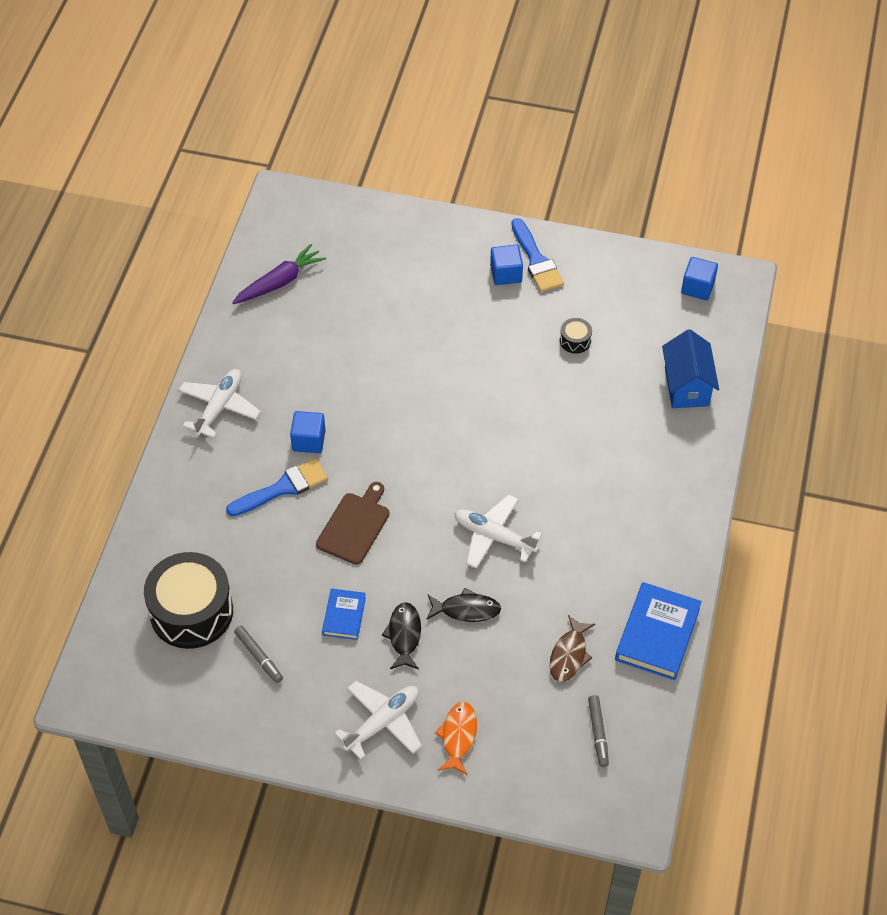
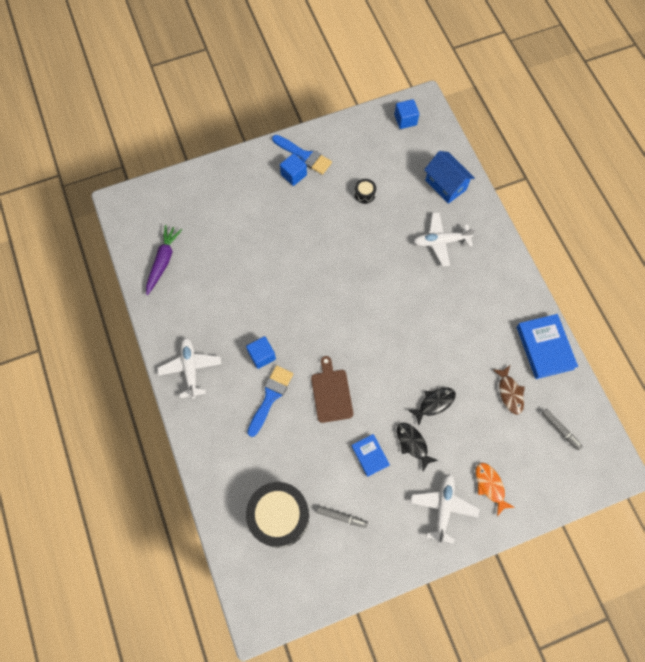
camera: 35 degrees left, 15 degrees up
(494, 537) = (414, 347): white plane -> white plane (441, 241)

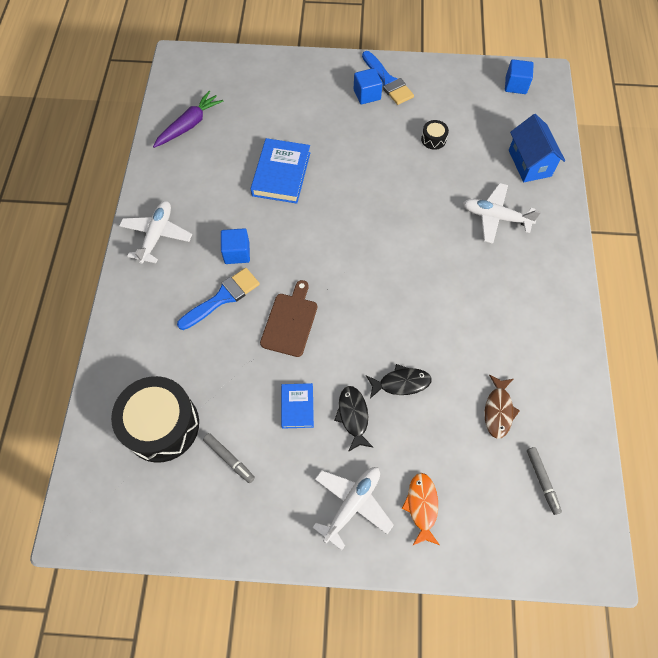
camera: 25 degrees right, 5 degrees down
(544, 348) = (566, 378): blue book -> blue book (281, 174)

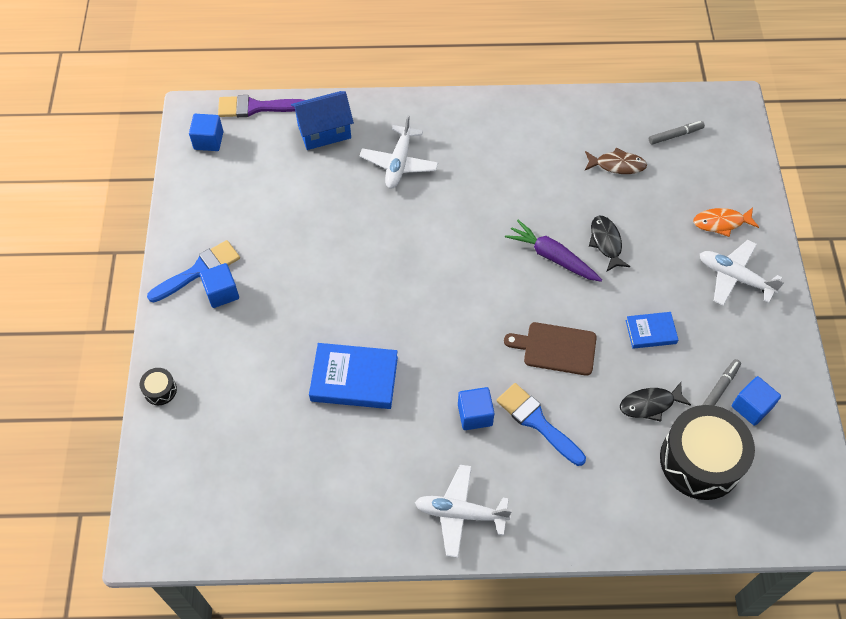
camera: 95 degrees left, 5 degrees down
(189, 125) = (276, 505): purple carrot -> purple carrot (552, 257)
(205, 485) = (751, 407): none -> blue cube
(353, 416) = (649, 282): black fish -> black fish (650, 404)
(433, 139) = (293, 220): black drum -> black drum (160, 390)
(554, 116) = (256, 107): none -> purple brush

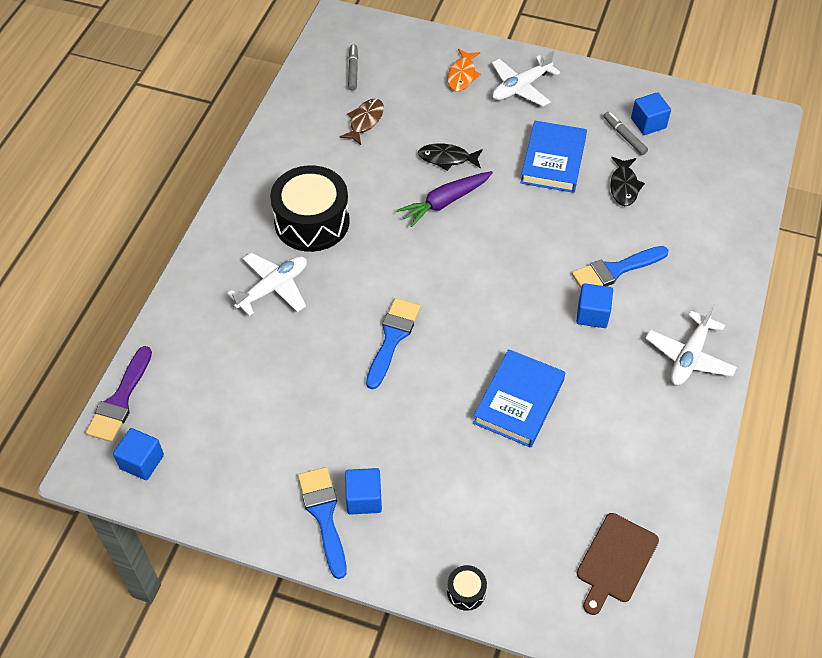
camera: 70 degrees left, 5 degrees down
(324, 132) = (194, 343): blue house -> none
(383, 263) = (392, 338): none -> blue brush
(399, 163) = (273, 288): white plane -> white plane turned 75 degrees counterclockwise
(556, 348) = (545, 232): brown cutting board -> brown cutting board (615, 561)
(650, 332) = (553, 161): blue book -> blue book, size x1.75
(700, 460) = (687, 173): black drum -> black drum (312, 222)

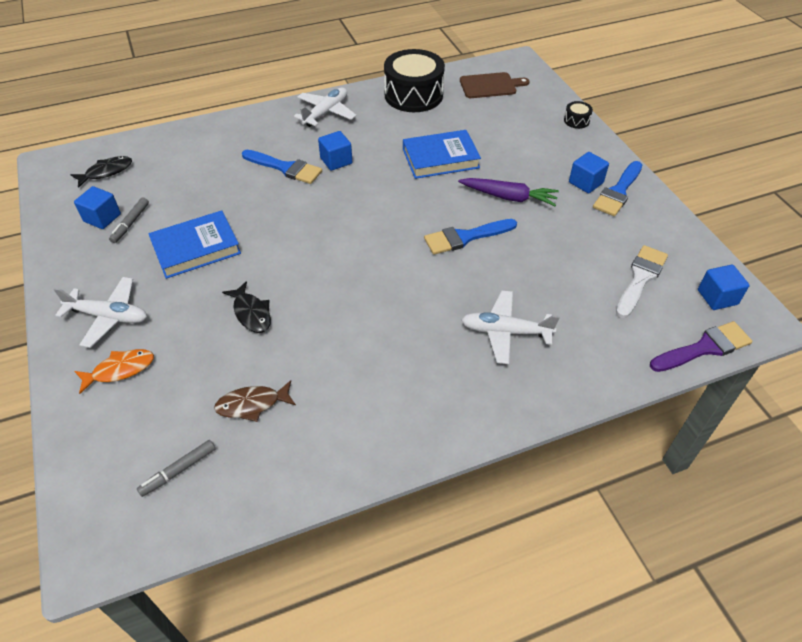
camera: 130 degrees left, 5 degrees down
(218, 425) = (640, 278): none -> white brush
(312, 222) = (414, 356): black drum -> black drum (413, 95)
(445, 202) = (305, 285): purple carrot -> purple carrot (508, 197)
(624, 186) = (193, 199): black fish -> black fish (106, 172)
(689, 356) = (326, 113): white plane -> white plane turned 45 degrees counterclockwise

